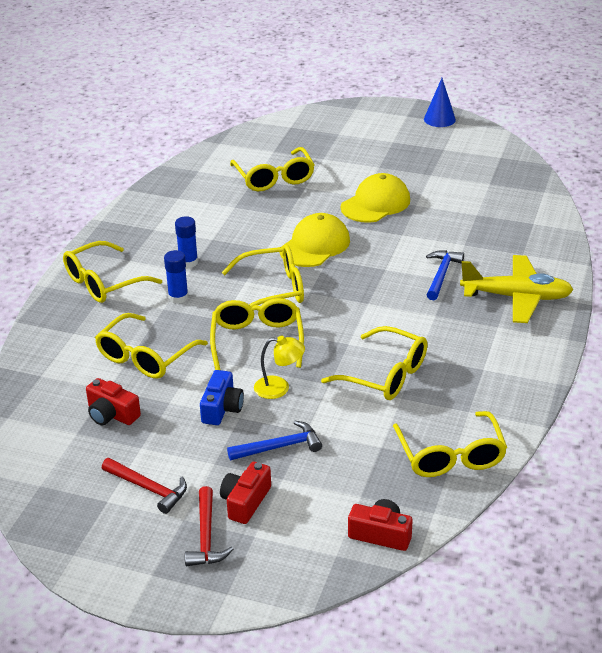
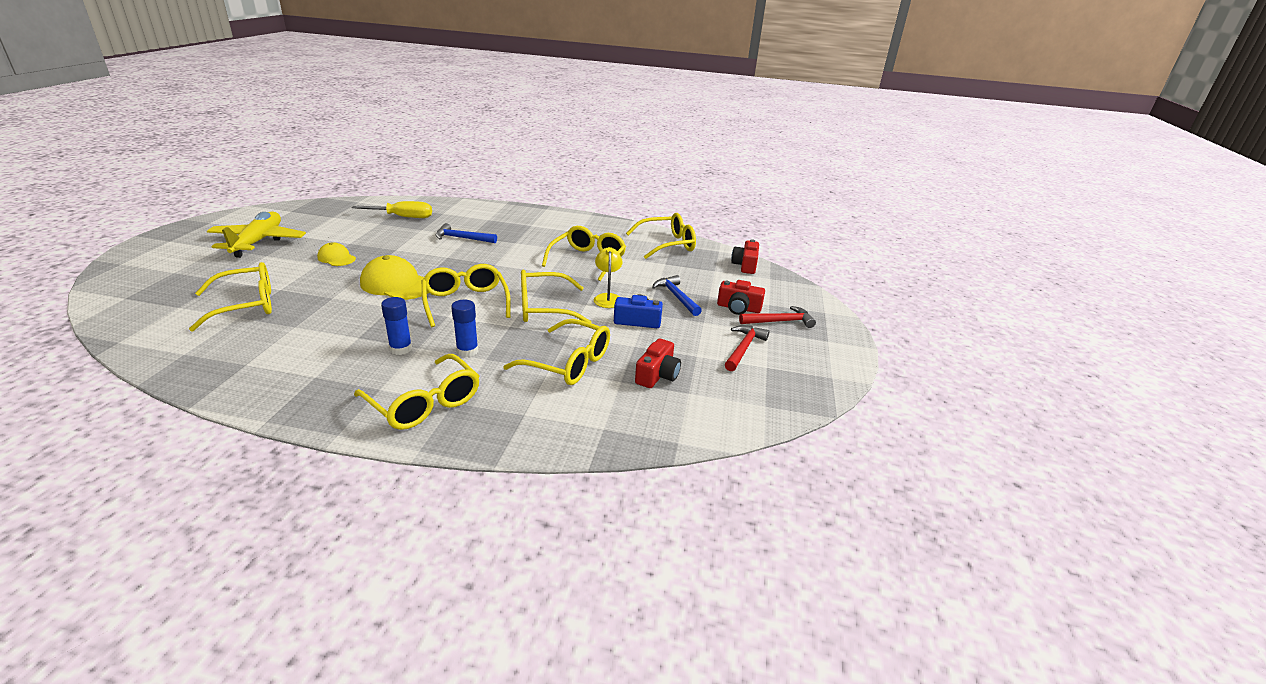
camera: 100 degrees left, 5 degrees down
(375, 203) = (336, 258): yellow cap -> yellow cap, size x0.57
(439, 119) = (194, 228): blue cone -> none
(501, 227) = (403, 217): none -> yellow screwdriver
(516, 297) = (497, 218): yellow plane -> yellow plane (258, 242)

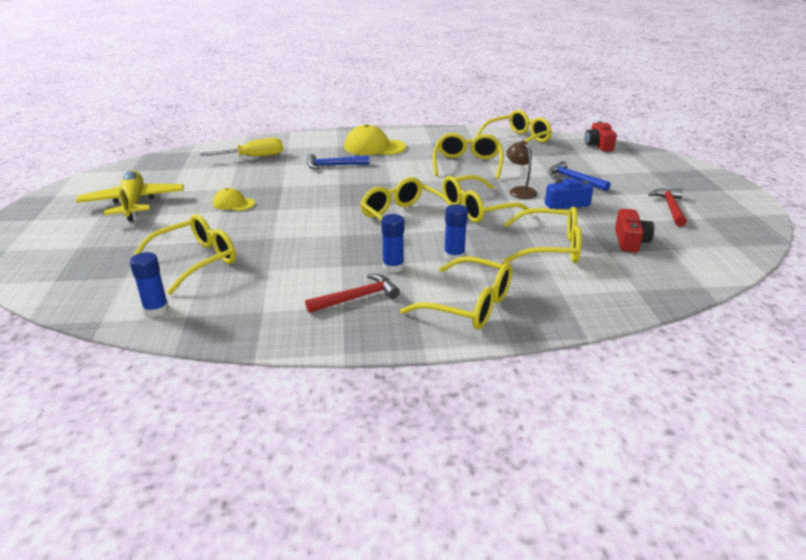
camera: 15 degrees left, 0 degrees up
(167, 342) = (156, 310): none -> blue glue stick
(397, 284) = (321, 215): yellow cap -> yellow cap (374, 147)
(607, 298) = (520, 190): yellow lamp -> brown lamp
(738, 308) = (631, 179): red camera -> none
(780, 321) = (673, 183): red hammer -> red hammer (357, 298)

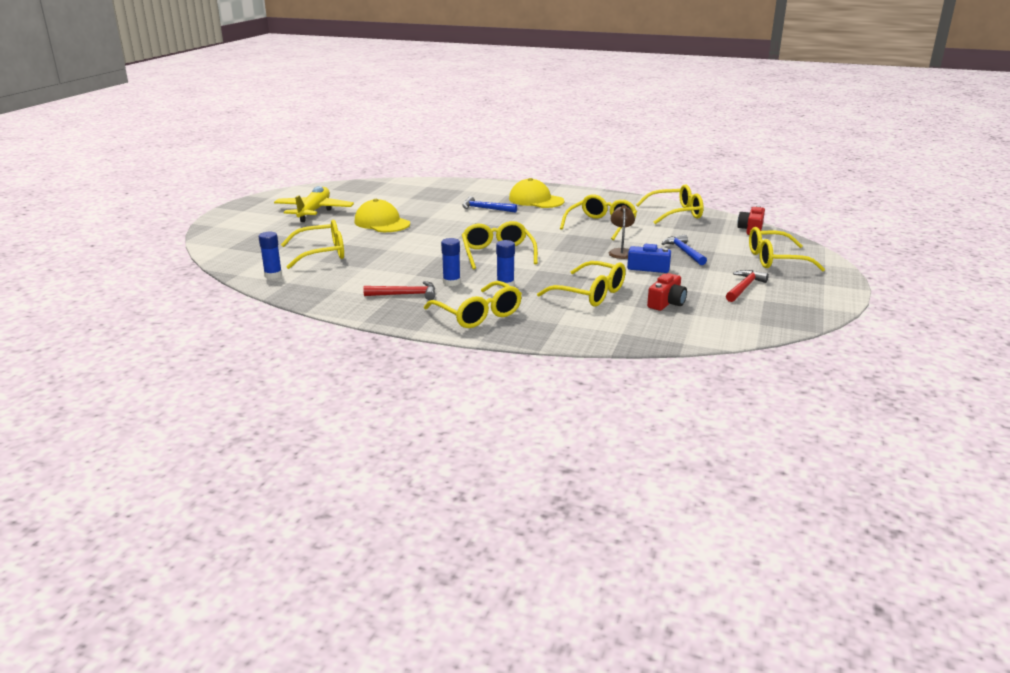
camera: 25 degrees right, 5 degrees down
(233, 203) = (382, 223): yellow cap -> yellow cap, size x1.75
(253, 157) = (429, 193): yellow screwdriver -> none
(477, 209) = (566, 258): yellow glasses -> yellow glasses (775, 260)

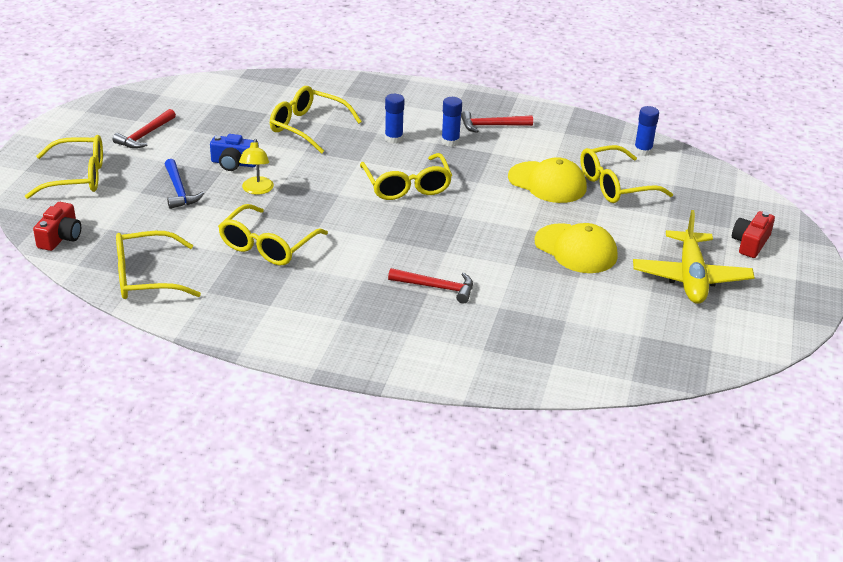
camera: 175 degrees right, 10 degrees up
(478, 314) = (416, 103): yellow glasses -> none
(485, 209) = (436, 288): blue hammer -> red hammer
(536, 200) = (358, 315): yellow cap -> yellow cap (547, 183)
(621, 252) = (257, 190): brown lamp -> yellow lamp
(666, 303) = (235, 116): red camera -> red camera (750, 243)

